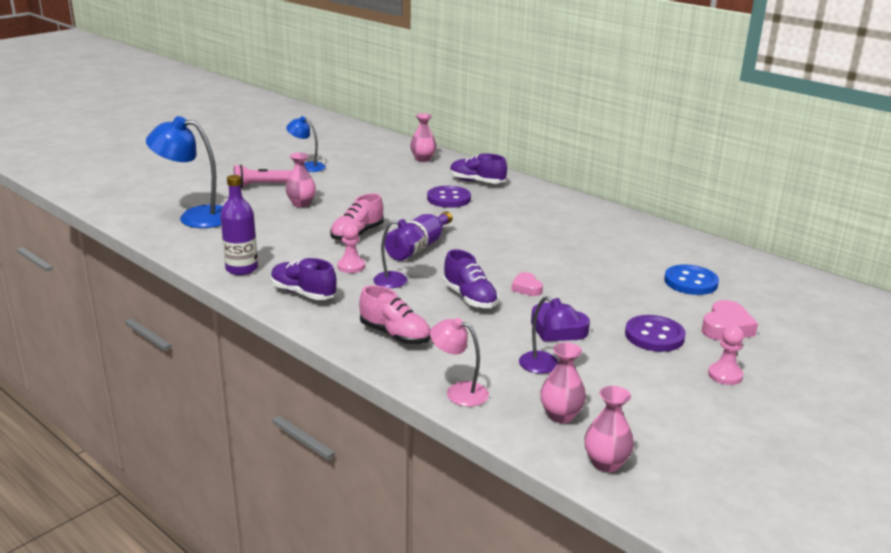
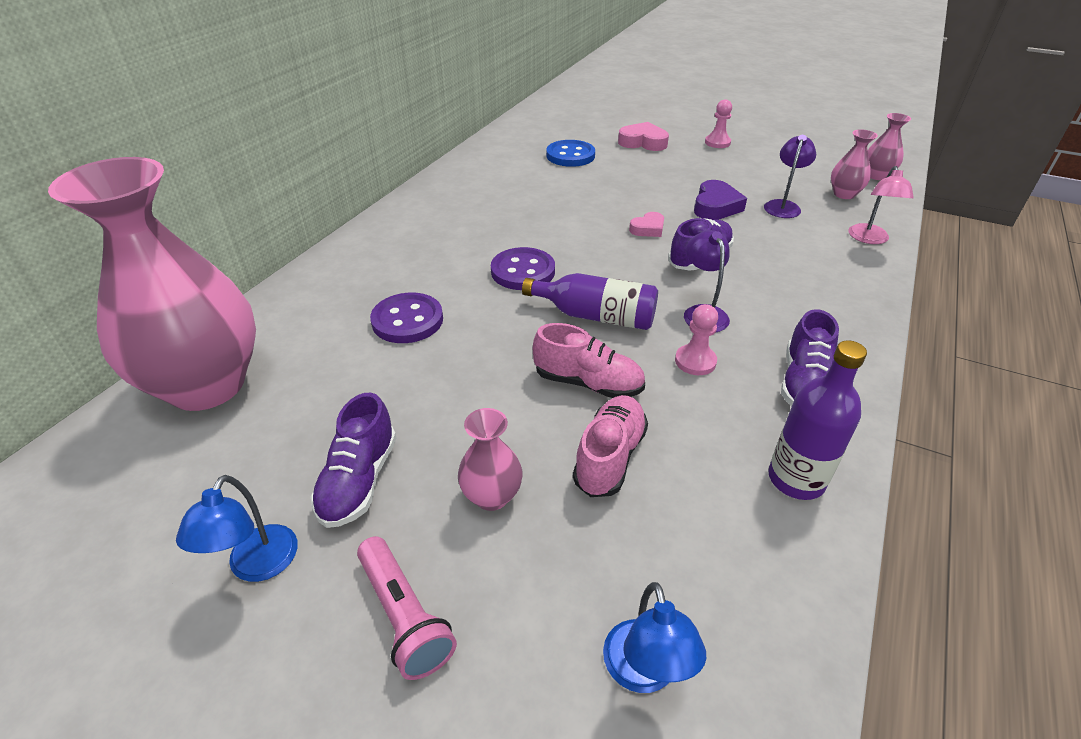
camera: 105 degrees left, 15 degrees up
(195, 217) = (644, 673): blue lamp -> blue lamp, size x0.57
(395, 335) = (820, 290): pink shoe -> pink shoe (609, 457)
(423, 159) = (207, 385): pink vase -> pink vase, size x2.44
(476, 182) = (325, 306): purple shoe -> purple shoe (359, 480)
(654, 336) = (684, 167): purple button -> purple button (523, 271)

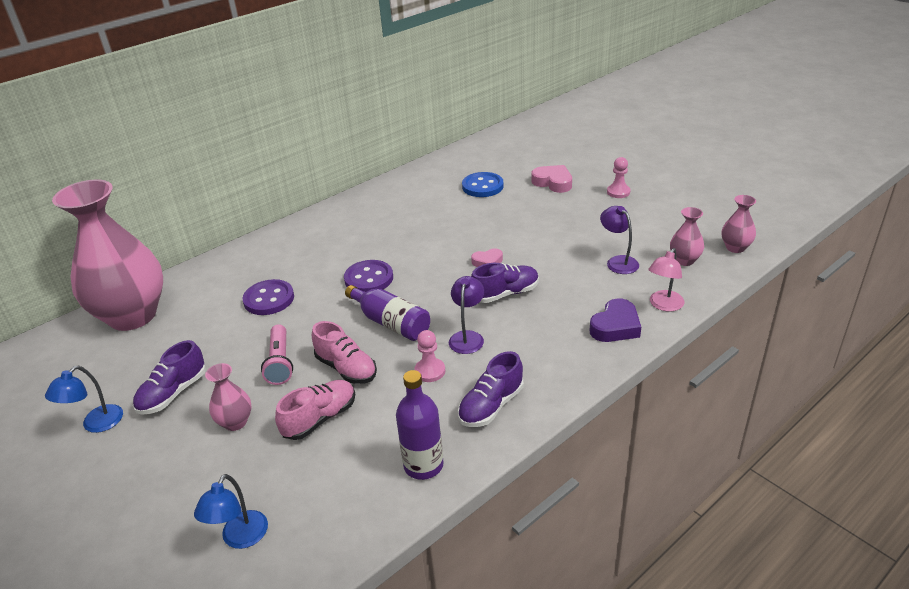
camera: 25 degrees right, 5 degrees down
(404, 616) = (146, 471): pink flashlight -> pink flashlight (280, 362)
(715, 206) = (559, 252): purple heart -> purple heart (615, 326)
(783, 206) = (618, 261): purple lamp -> purple lamp turned 75 degrees counterclockwise

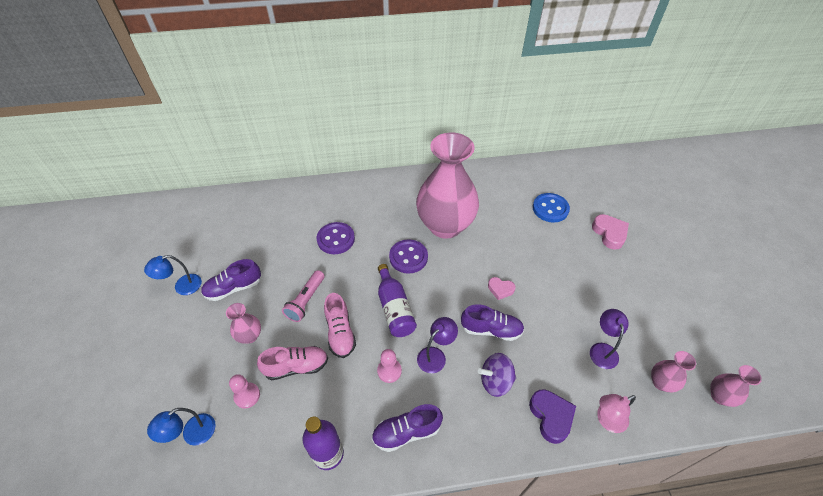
camera: 30 degrees right, 15 degrees up
(132, 316) = (254, 207): pink vase -> pink vase (445, 225)
(543, 327) = (495, 381): none -> purple spinning top
(615, 326) = (551, 416): purple heart -> purple heart turned 90 degrees counterclockwise
(618, 192) = (658, 273): pink pawn -> pink pawn (247, 396)

